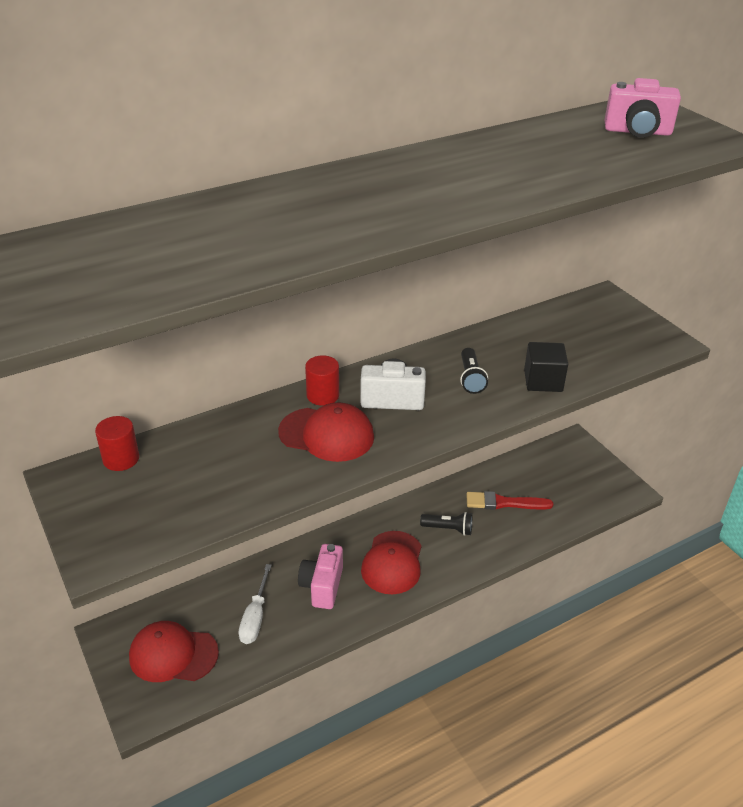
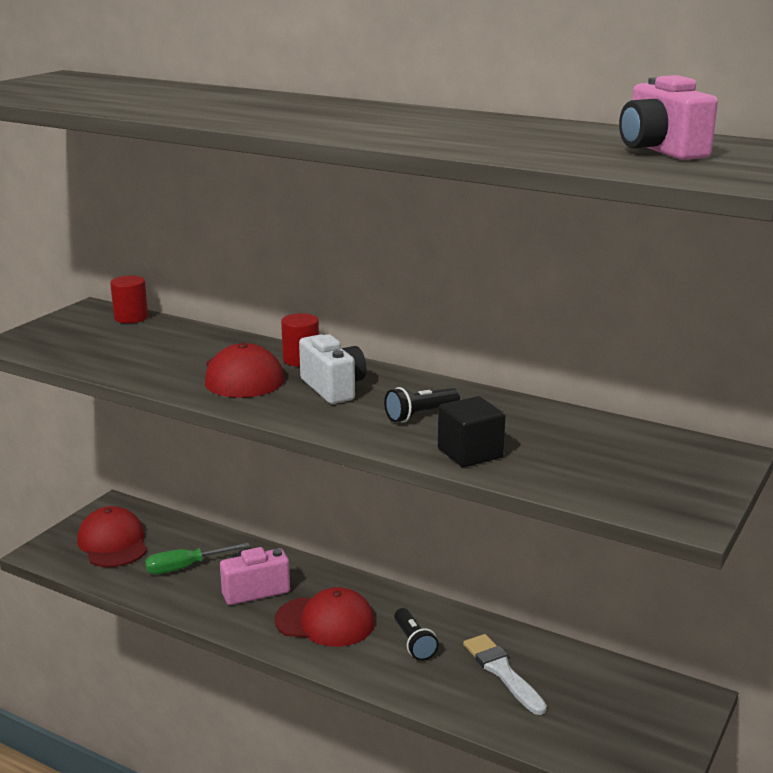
camera: 60 degrees right, 15 degrees down
(255, 617) = (185, 567): white screwdriver -> green screwdriver
(392, 563) = (325, 622): red cap -> red cap turned 150 degrees counterclockwise
(504, 503) = (502, 672): red brush -> white brush

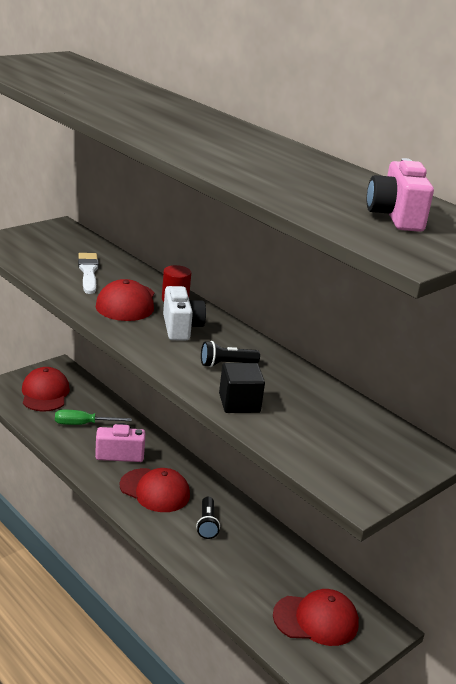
camera: 15 degrees right, 5 degrees up
(131, 317) = (83, 239): red cylinder -> none
(502, 672) = (257, 564): white brush -> white brush (88, 272)
(610, 715) = (316, 620): none -> red cap

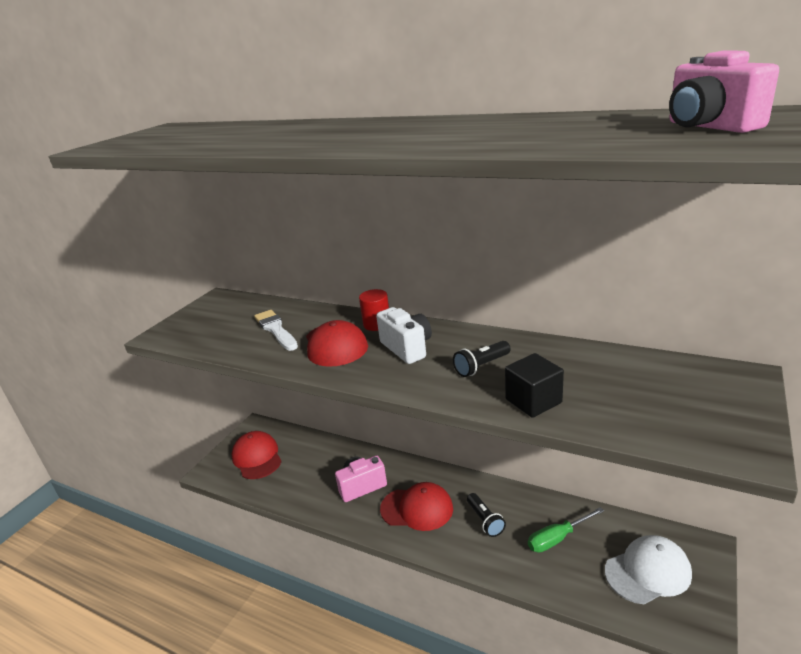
camera: 15 degrees left, 0 degrees up
(83, 424) = (310, 472): green screwdriver -> green screwdriver (557, 538)
(316, 620) = (648, 572): red cap -> white cap

